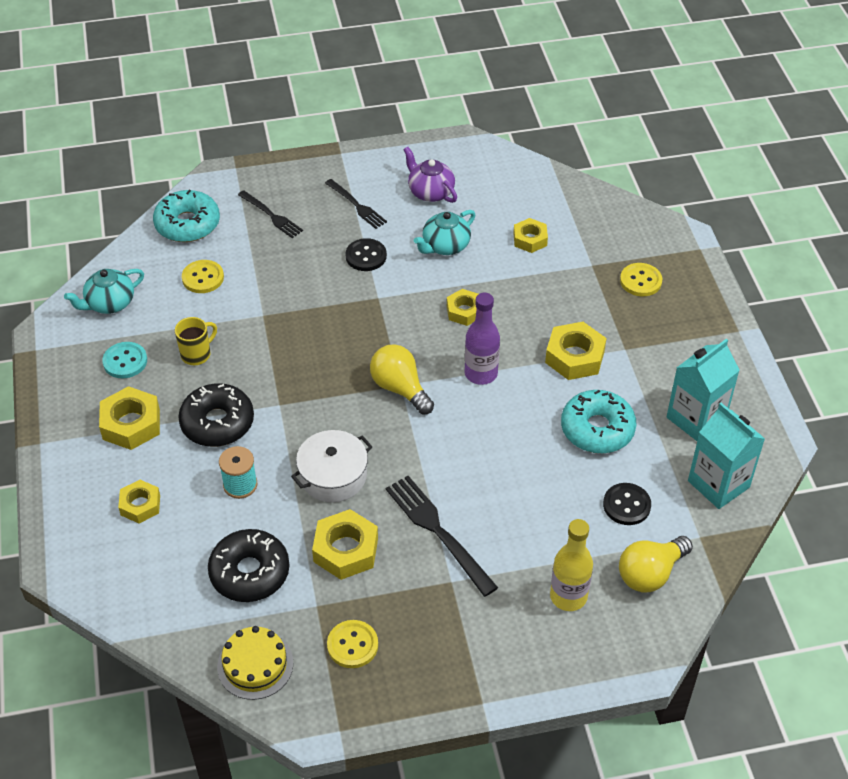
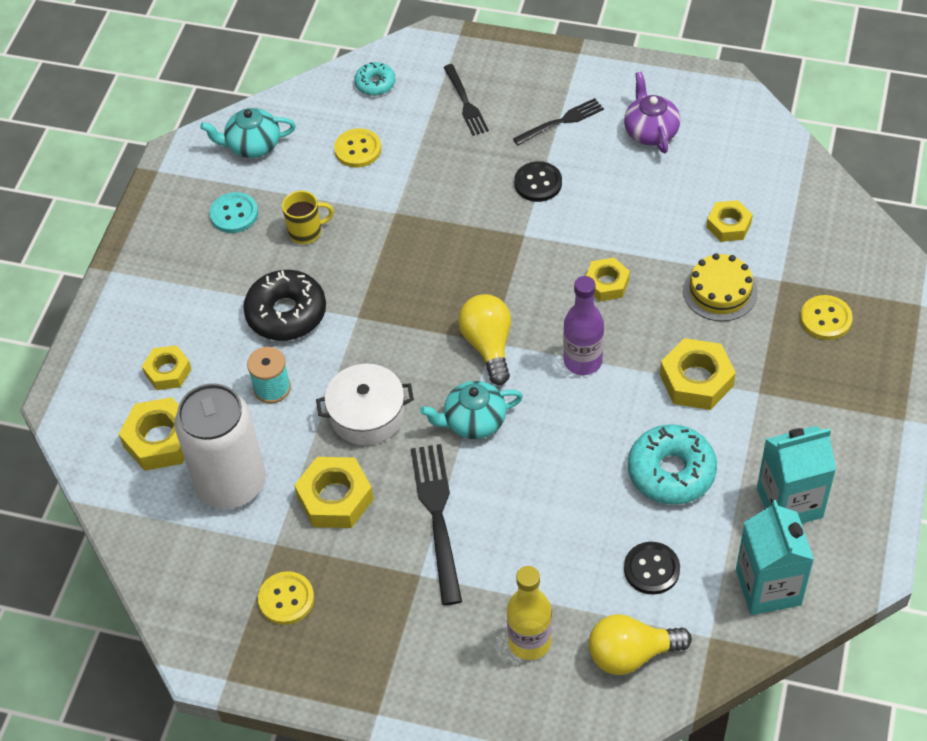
camera: 30 degrees right, 5 degrees up
(131, 424) = (204, 283): yellow nut -> yellow nut (160, 440)
(187, 224) = (375, 84): turquoise donut -> turquoise donut, size x0.55
(249, 572) = (231, 483): black donut -> white can
(255, 665) = (185, 579): yellow cake -> yellow cake (720, 291)
(357, 206) = (562, 121): black fork -> black fork turned 105 degrees counterclockwise
(445, 246) = (630, 200): turquoise teapot -> turquoise teapot (473, 421)

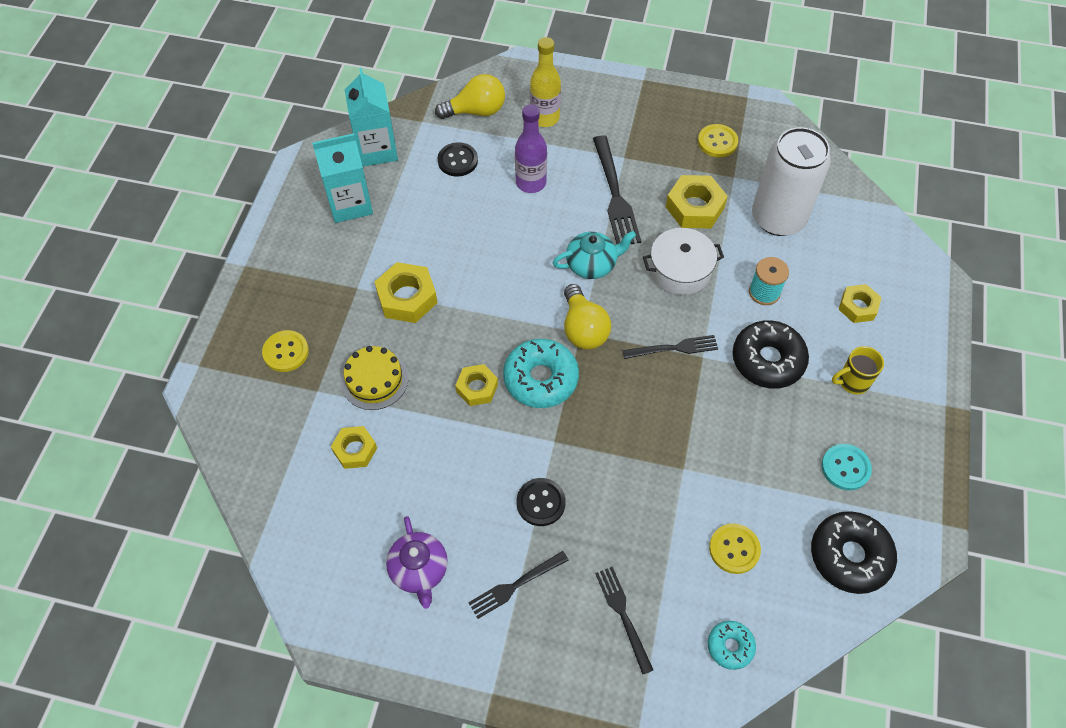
camera: 175 degrees right, 5 degrees up
(160, 440) = (845, 250): yellow nut -> none
(252, 145) = (850, 556): turquoise teapot -> black donut
(306, 232) = (768, 446): yellow mug -> yellow mug (852, 382)
(387, 325) = (674, 348): none -> black fork
(582, 361) = (501, 314): purple bottle -> purple bottle (531, 183)
(671, 472) = (436, 226): turquoise donut -> turquoise donut (540, 379)

